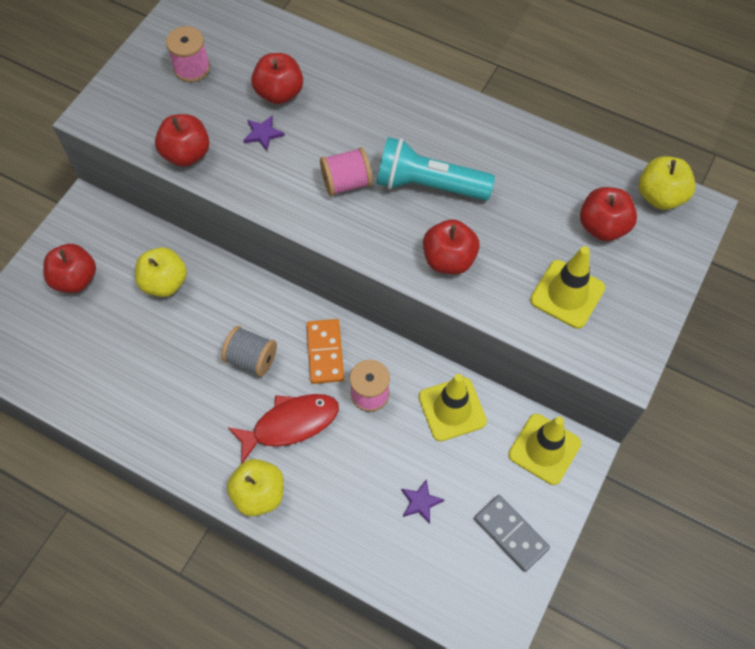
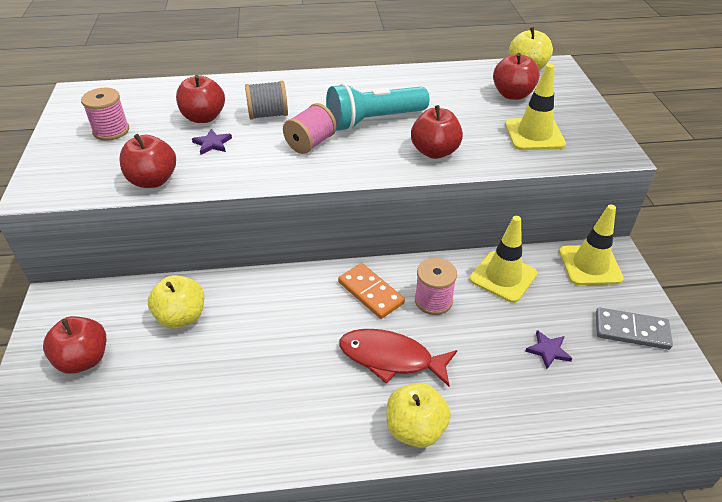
camera: 35 degrees left, 20 degrees down
(251, 358) = (312, 330): grey spool -> grey spool (268, 115)
(290, 424) = (391, 358): red fish -> red fish turned 105 degrees counterclockwise

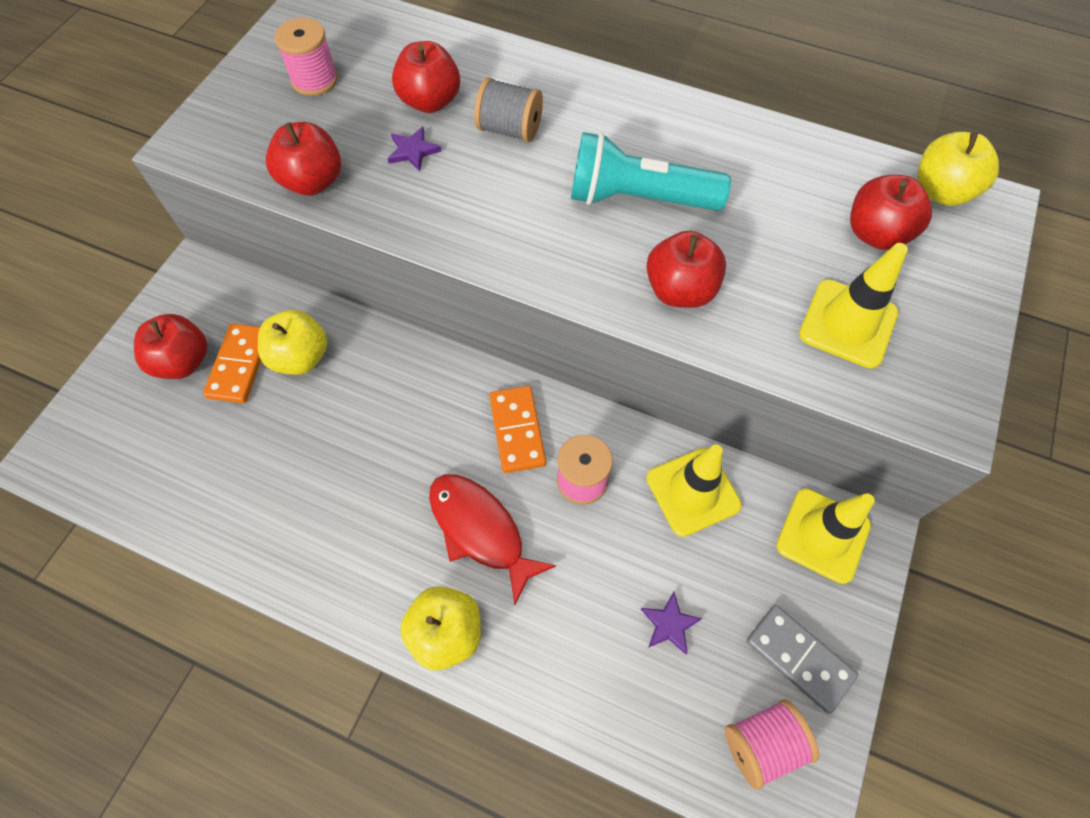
camera: 30 degrees right, 20 degrees up
(135, 342) = (240, 365): none -> orange domino
(310, 143) = (529, 203): pink spool -> pink spool (762, 744)

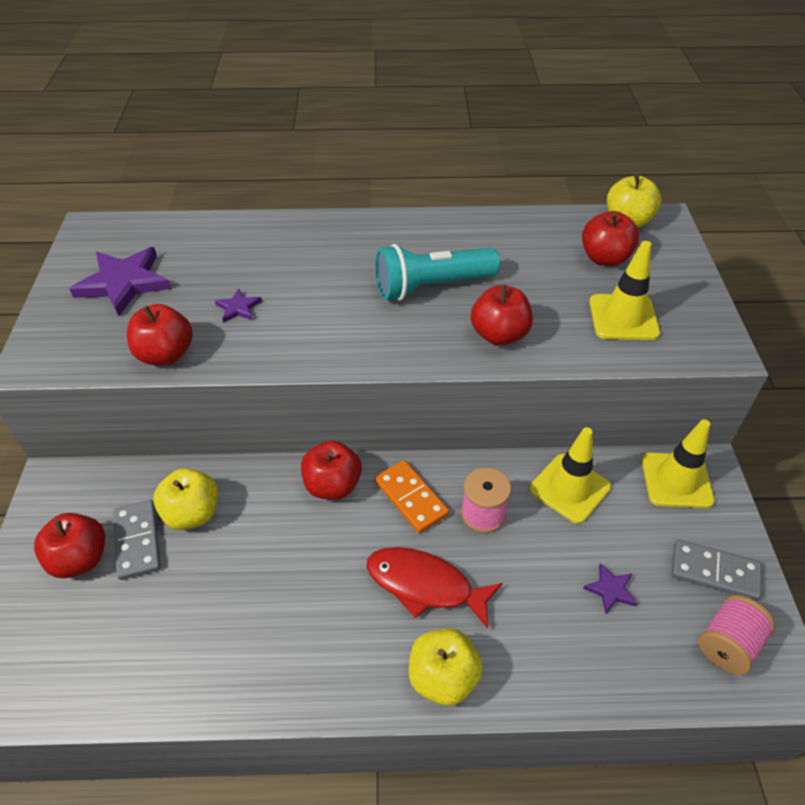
camera: 25 degrees left, 15 degrees down
(240, 365) = (138, 541): orange domino -> grey domino
(315, 80) = (124, 283): pink spool -> purple star
(430, 101) = (232, 271): red apple -> red apple (332, 485)
(510, 129) = (307, 271): grey spool -> none

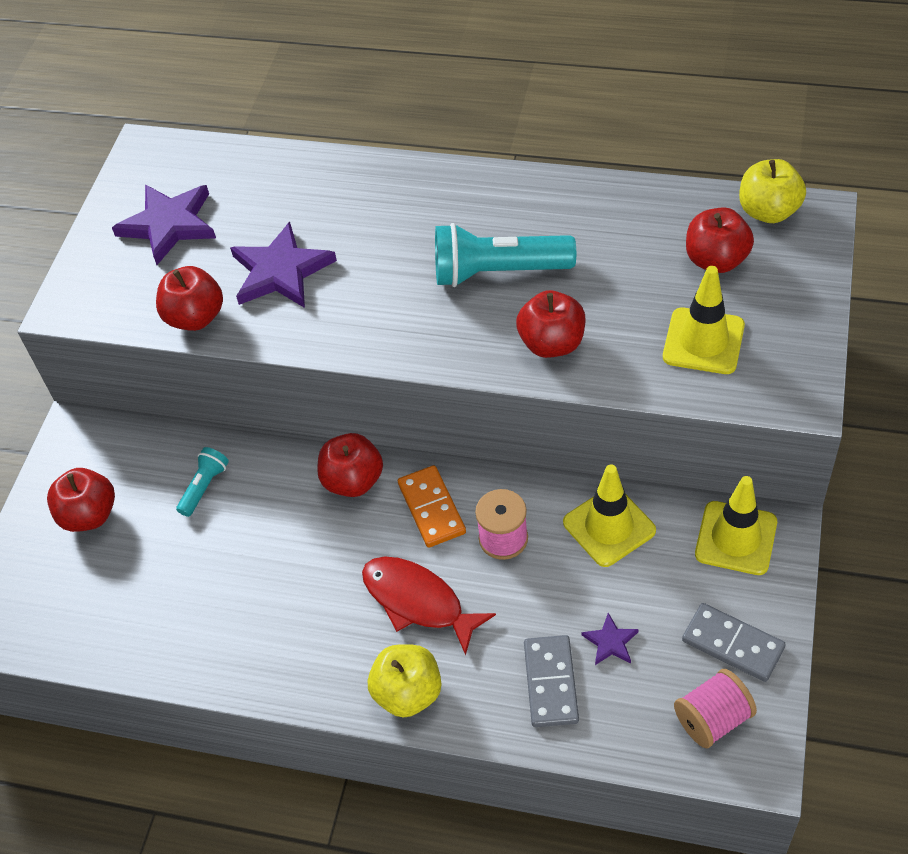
camera: 20 degrees right, 5 degrees up
(138, 541) = (146, 506): grey domino -> grey domino (551, 683)
(192, 513) = (204, 487): yellow apple -> turquoise flashlight
(238, 308) = (280, 271): purple star -> purple star, size x2.11

